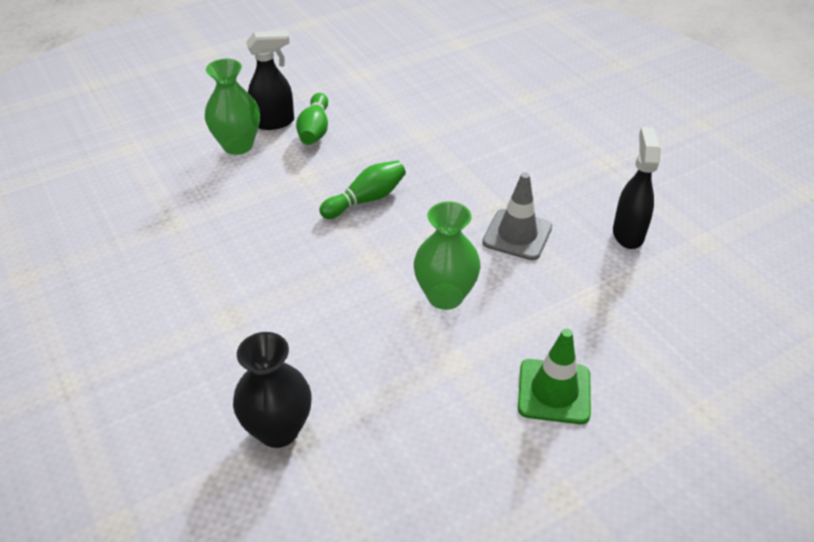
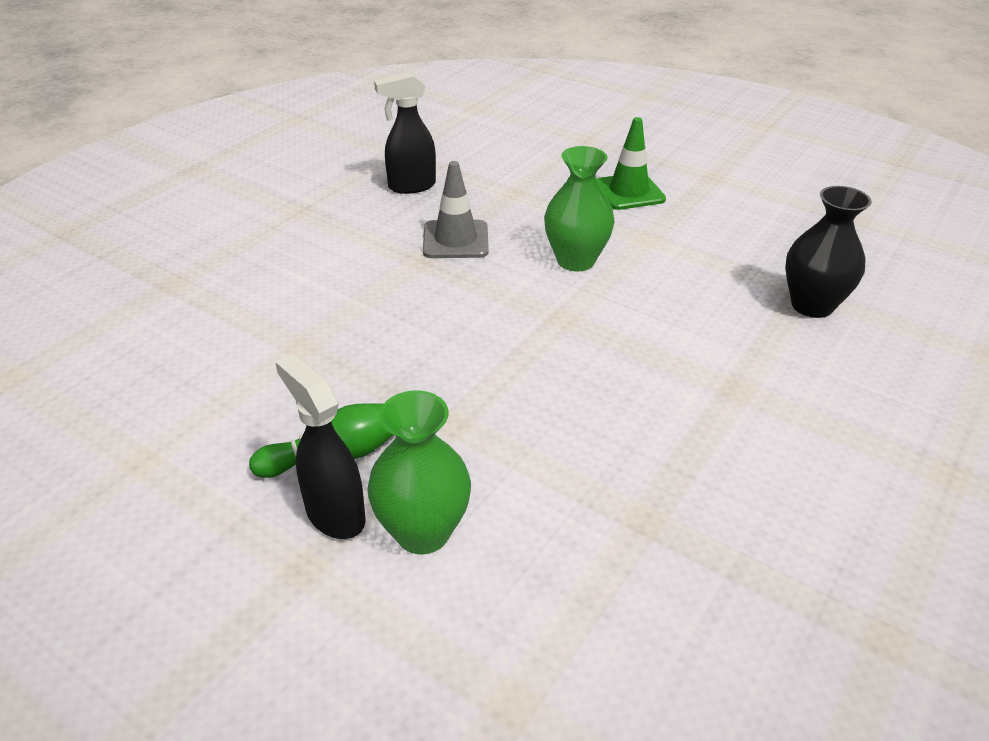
camera: 115 degrees left, 5 degrees down
(366, 199) = (467, 352): green bowling pin -> none

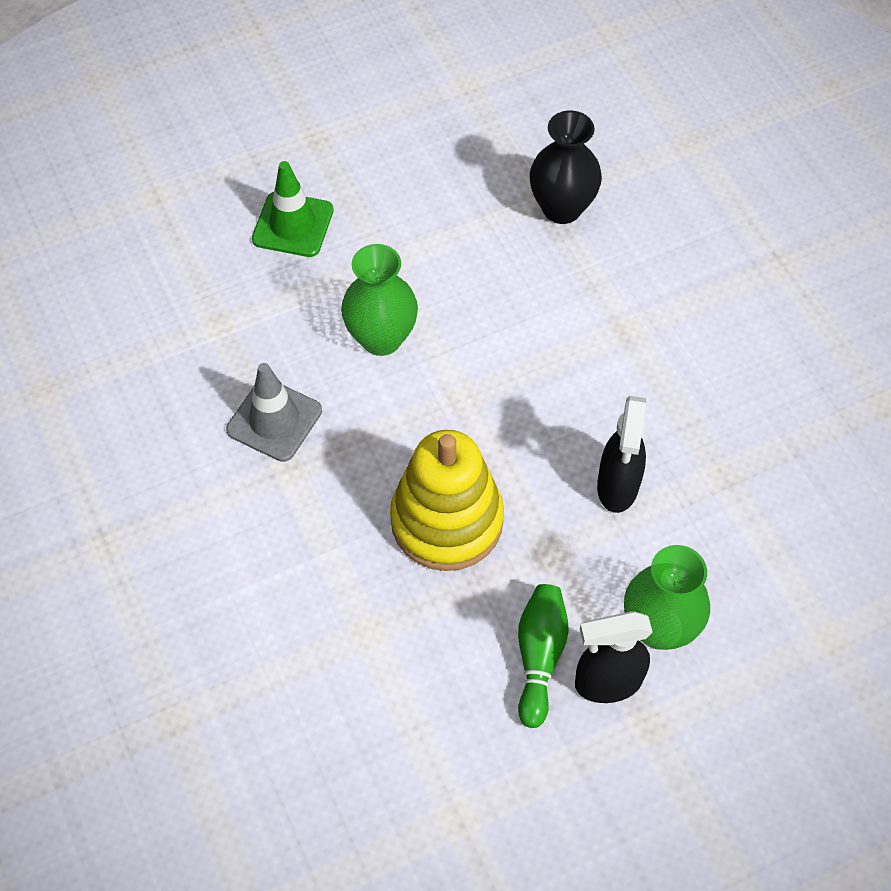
camera: 60 degrees left, 20 degrees up
(411, 186) = (133, 411): black spray bottle -> black spray bottle (617, 487)
(436, 351) = (447, 521): none -> yellow stacking toy

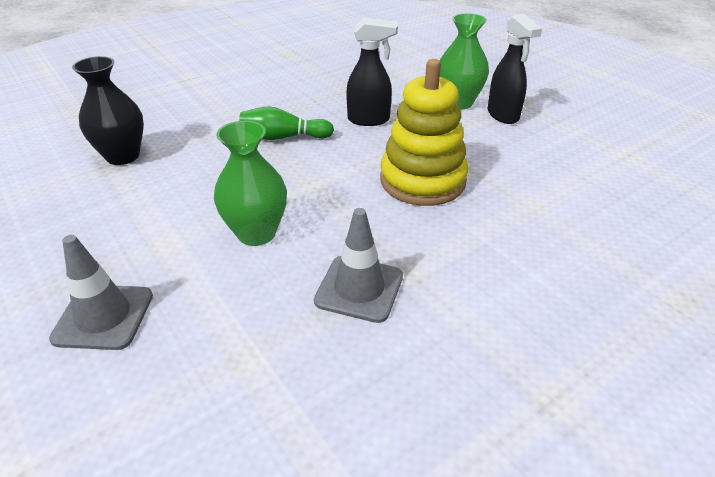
camera: 100 degrees left, 20 degrees down
(293, 225) = (103, 317): green traffic cone -> grey traffic cone
(539, 657) = (502, 137): green bowling pin -> green bowling pin (283, 137)

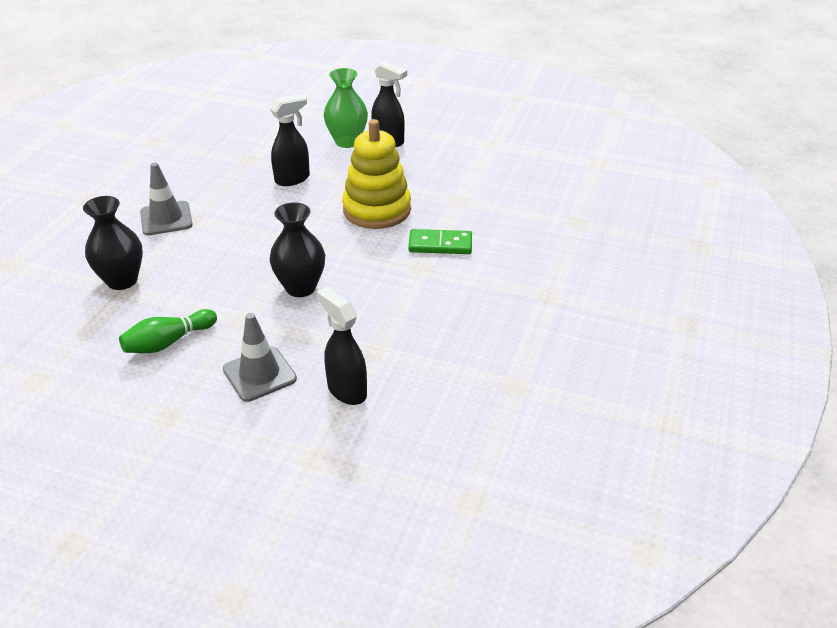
camera: 35 degrees left, 0 degrees up
(158, 396) = (346, 390): none -> black spray bottle
(256, 233) = (300, 287): green vase -> black vase
(283, 137) = (240, 217): green bowling pin -> green bowling pin (168, 342)
(359, 288) = (402, 289): grey traffic cone -> grey traffic cone (166, 219)
(459, 251) = (440, 244): none -> green domino

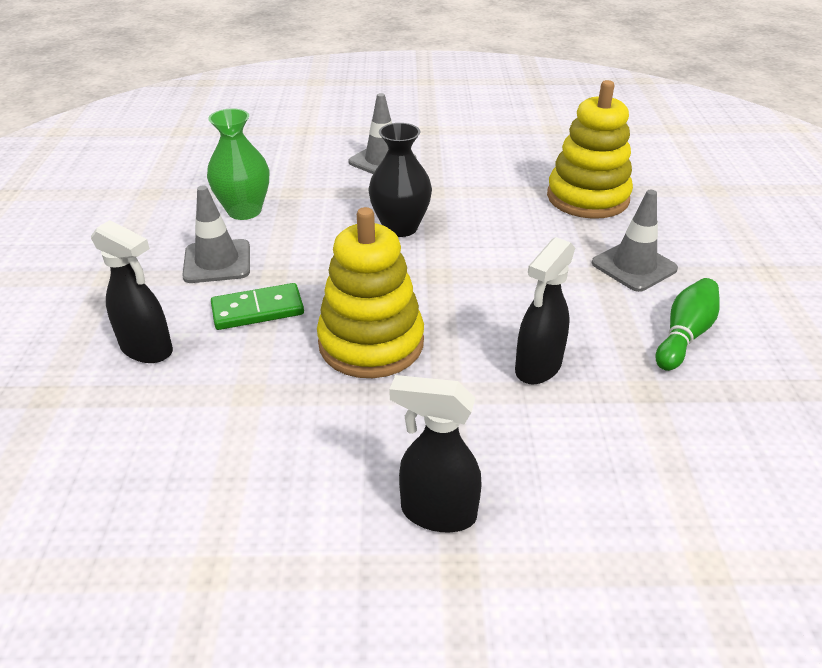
camera: 160 degrees right, 0 degrees up
(122, 280) = (587, 198): black vase -> yellow stacking toy
(168, 342) = (481, 165): green bowling pin -> green bowling pin (684, 335)
(346, 390) = (301, 165): black spray bottle -> black spray bottle (147, 350)
(347, 141) = (518, 486): green vase -> green vase (244, 211)
(461, 289) = (217, 262): none -> grey traffic cone

